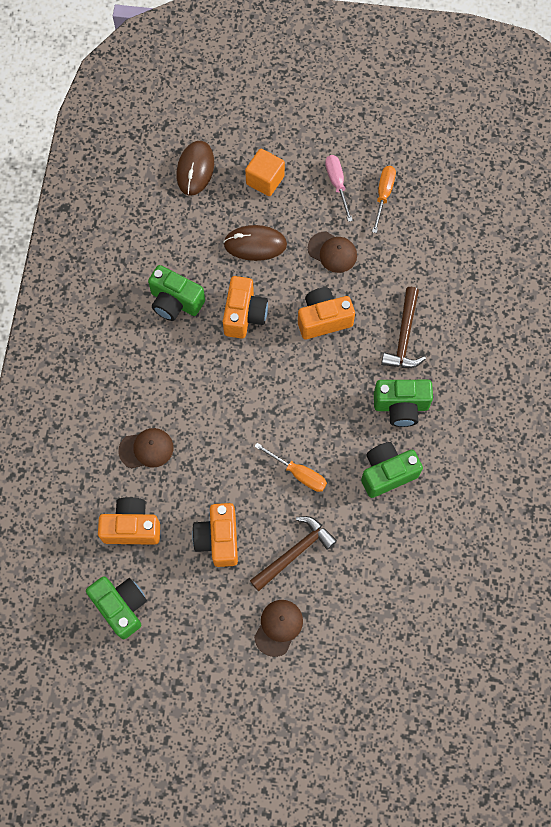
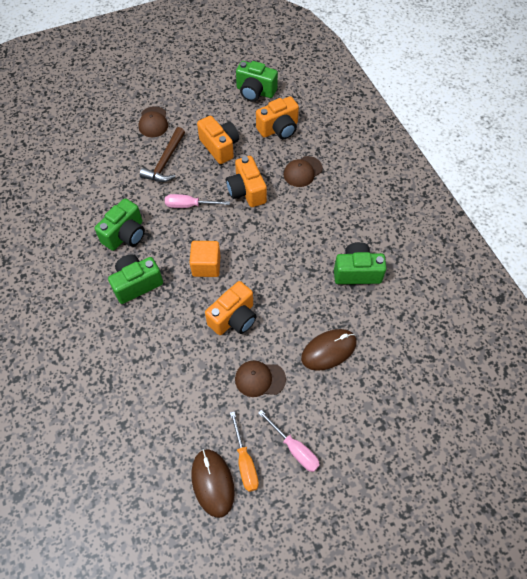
camera: 150 degrees right, 10 degrees down
(195, 169) = (427, 391): brown mouse -> brown mouse (212, 483)
(244, 315) = (298, 289): orange camera -> orange camera (246, 191)
(265, 180) = (361, 415): orange cube -> orange cube (206, 266)
(298, 473) = (189, 205): orange screwdriver -> pink screwdriver
(404, 336) = (160, 338): brown hammer -> none

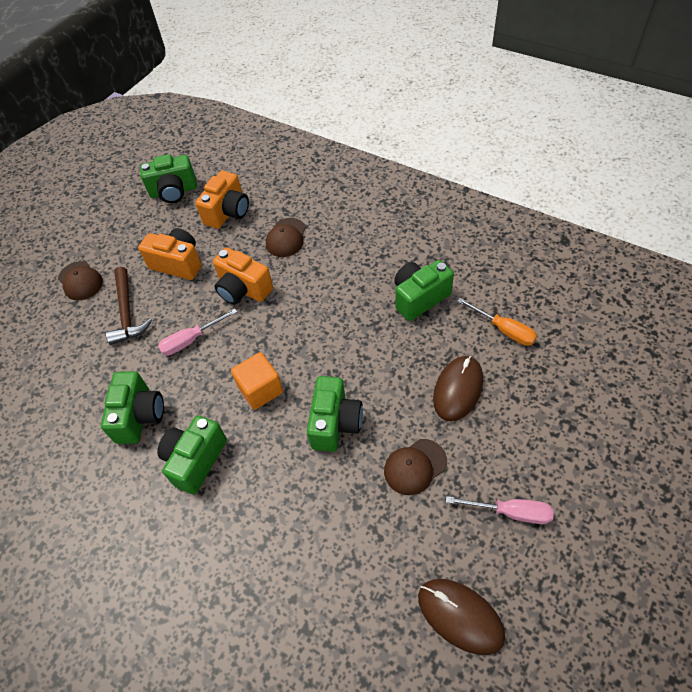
camera: 30 degrees left, 5 degrees down
(234, 318) = (335, 423): orange camera -> green camera
(245, 462) = (474, 565): orange screwdriver -> orange screwdriver (503, 330)

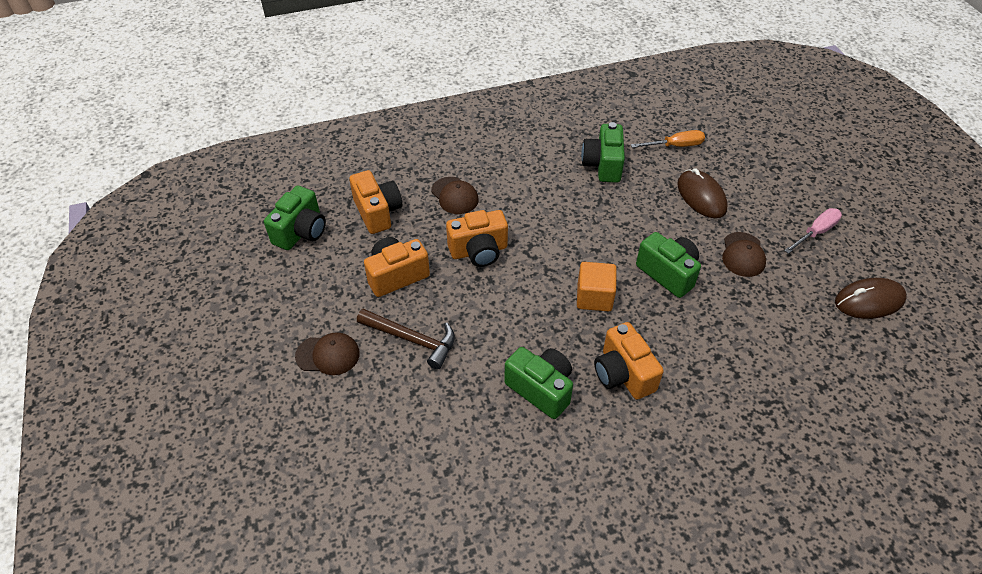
camera: 55 degrees left, 5 degrees down
(191, 340) = (496, 312): pink screwdriver -> none
(195, 460) = (623, 374): green camera -> orange camera

